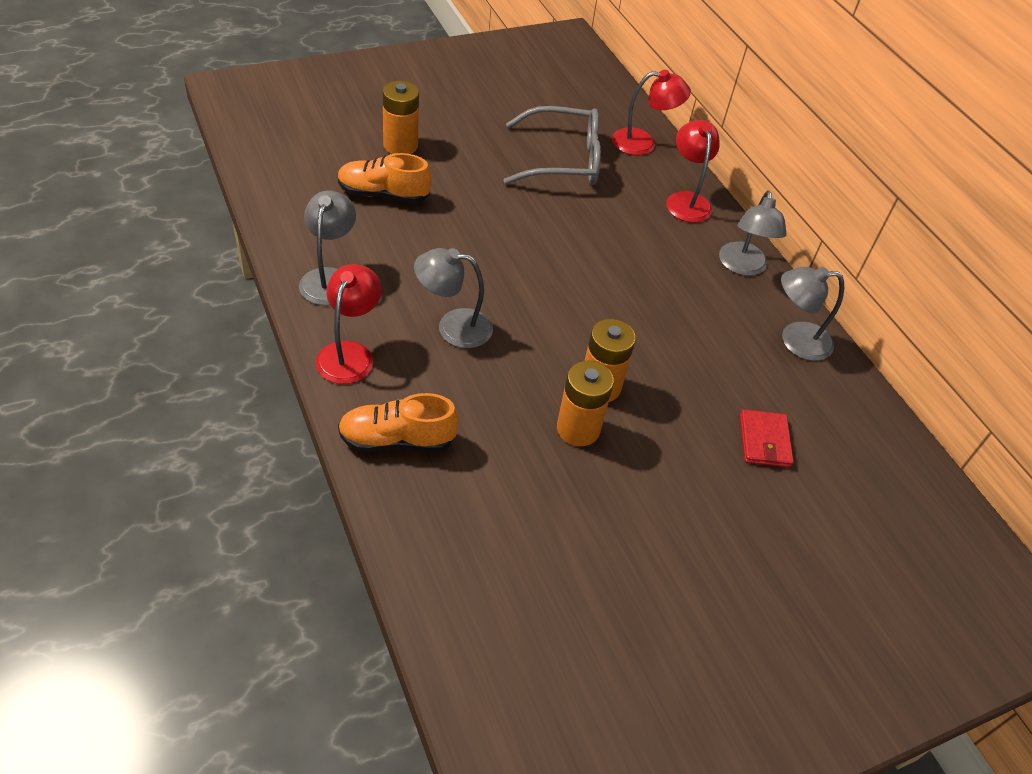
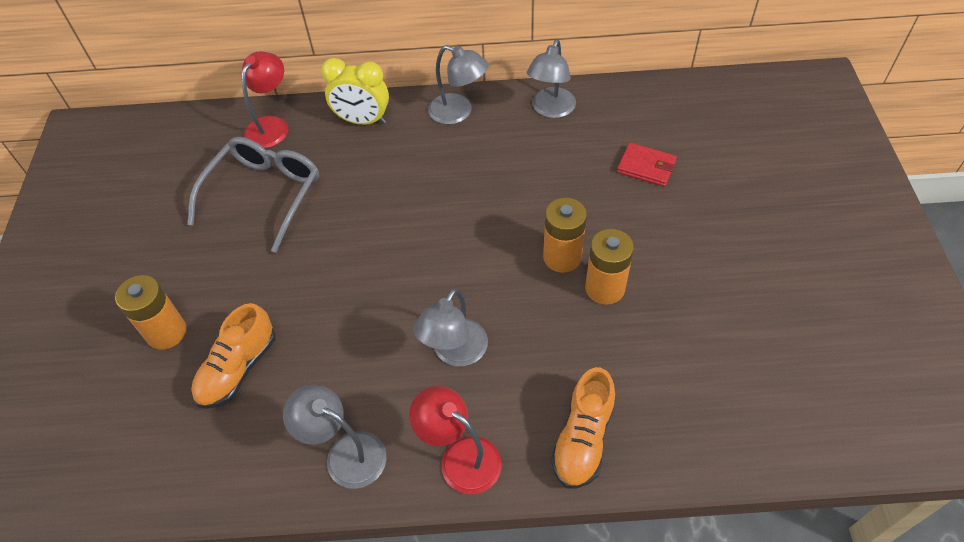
camera: 60 degrees left, 5 degrees up
(686, 200) = (362, 121): red lamp -> yellow clock

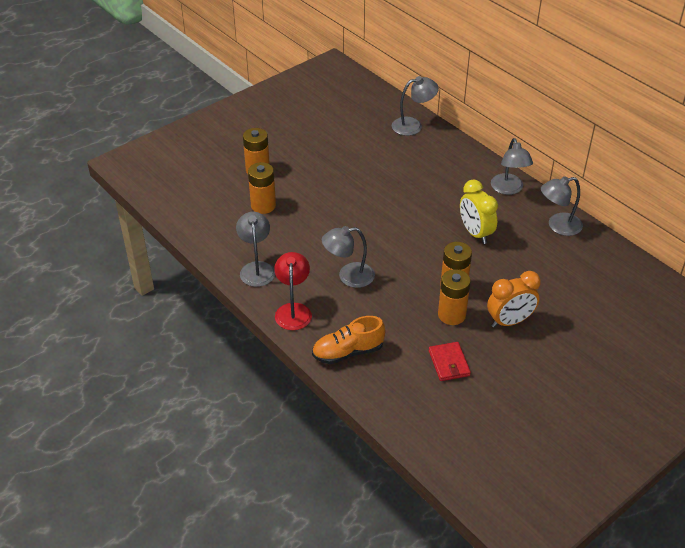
camera: 50 degrees right, 10 degrees down
(238, 369) = (263, 205): orange shoe -> orange battery
(264, 194) = (367, 151): grey glasses -> none
(271, 125) = (413, 125): red lamp -> grey lamp
(362, 121) = (456, 156): yellow clock -> yellow clock (475, 233)
(646, 167) = (563, 290): red wallet -> red wallet (449, 363)
(656, 241) = (509, 321): none -> orange clock

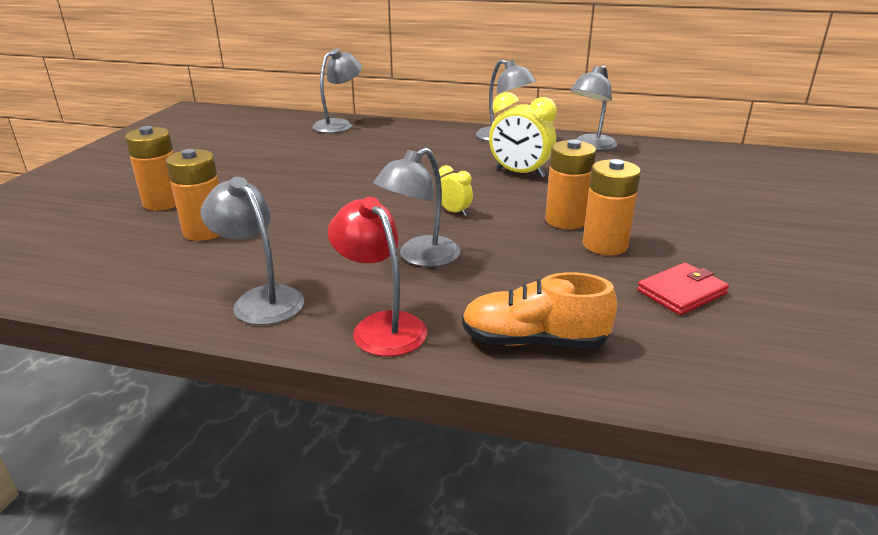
camera: 35 degrees left, 15 degrees down
(348, 352) = (534, 341): orange shoe -> orange shoe turned 60 degrees clockwise
(399, 250) = (454, 212): none -> yellow clock
(449, 363) = (681, 292): red wallet -> red wallet turned 75 degrees counterclockwise
(509, 321) = (674, 226): orange clock -> none

